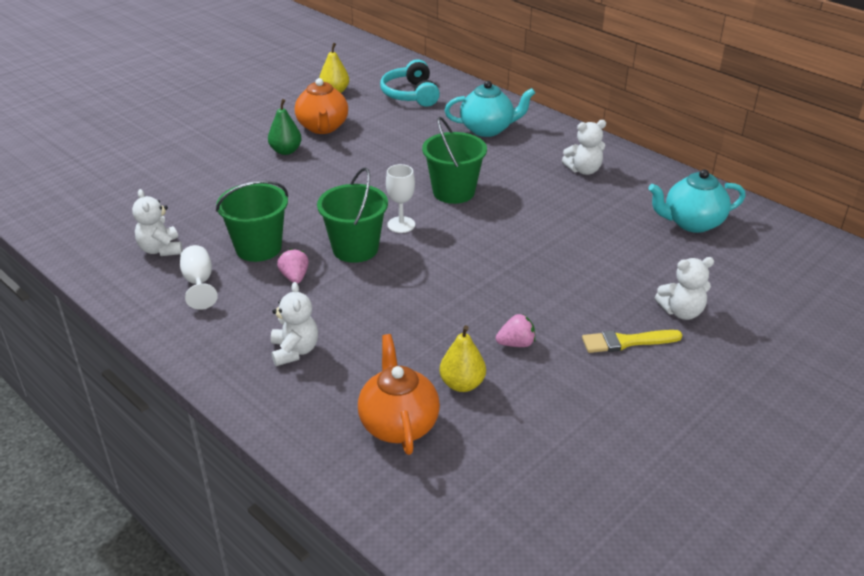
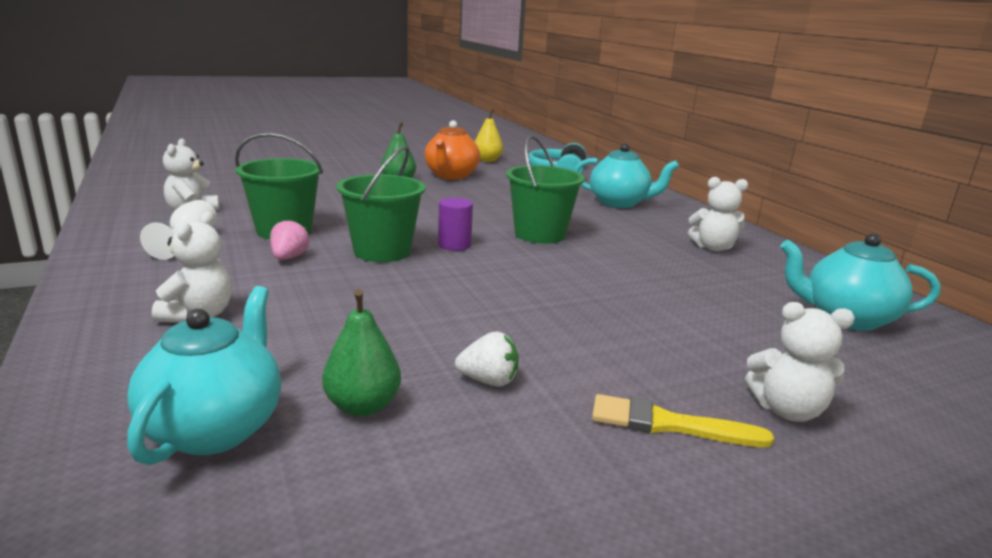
camera: 20 degrees right, 15 degrees down
(398, 424) = (215, 428): orange teapot -> turquoise teapot
(401, 225) = (454, 245): white goblet -> purple cylinder
(462, 384) = (362, 406): yellow pear -> green pear
(516, 344) = (488, 381): pink strawberry -> white strawberry

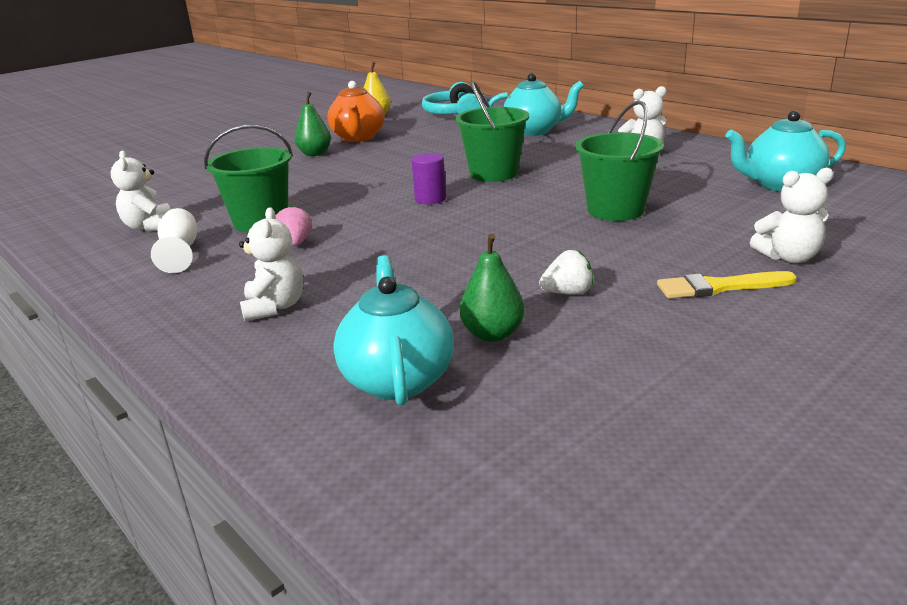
camera: 15 degrees left, 5 degrees up
(382, 251) = (373, 219): green bucket -> green bucket (615, 210)

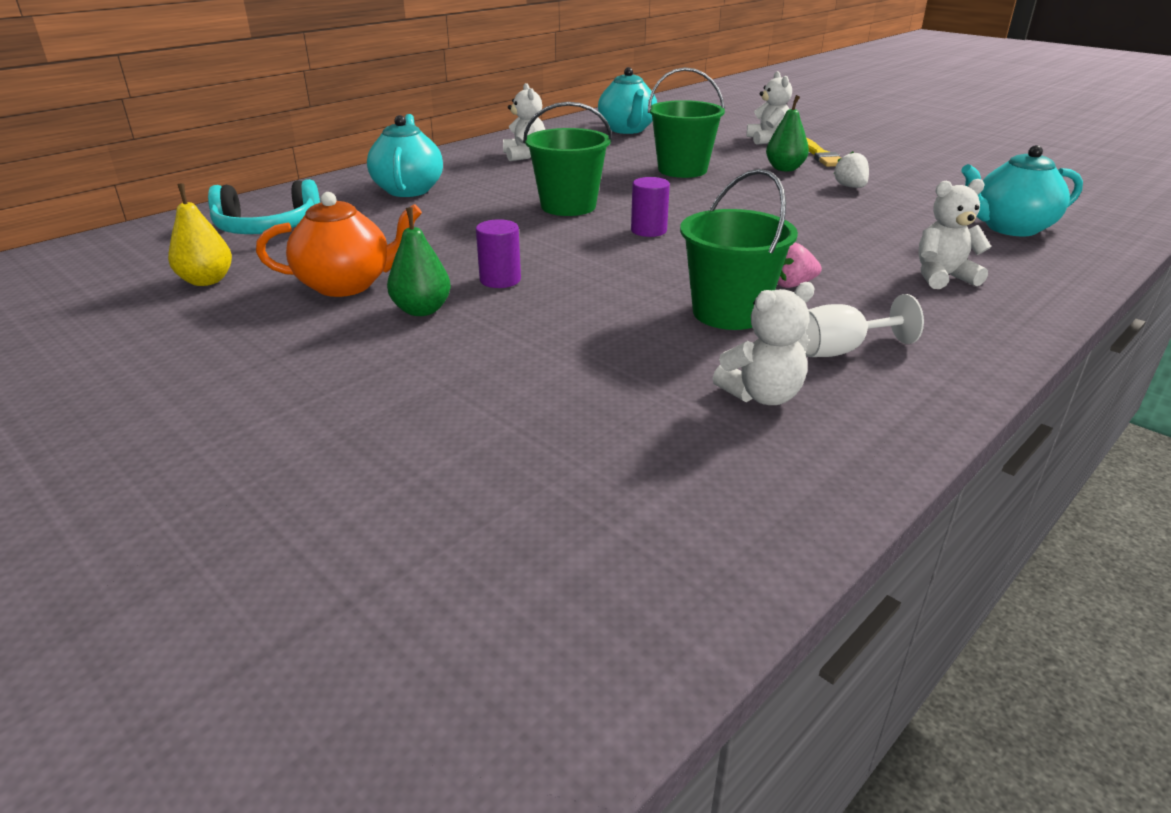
camera: 95 degrees left, 5 degrees up
(349, 165) = (500, 280): none -> purple cylinder
(492, 334) = (927, 205): green pear -> green pear (784, 169)

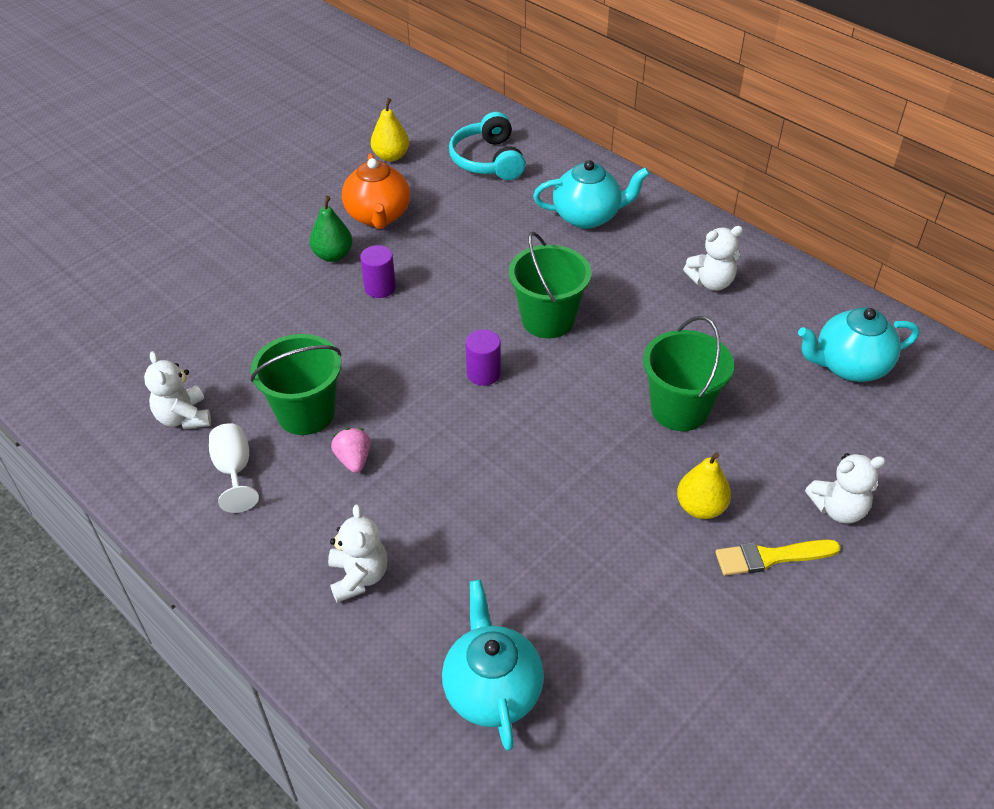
camera: 90 degrees right, 15 degrees up
(784, 169) = (700, 507): green pear -> yellow pear
(850, 187) = (633, 562): white strawberry -> none

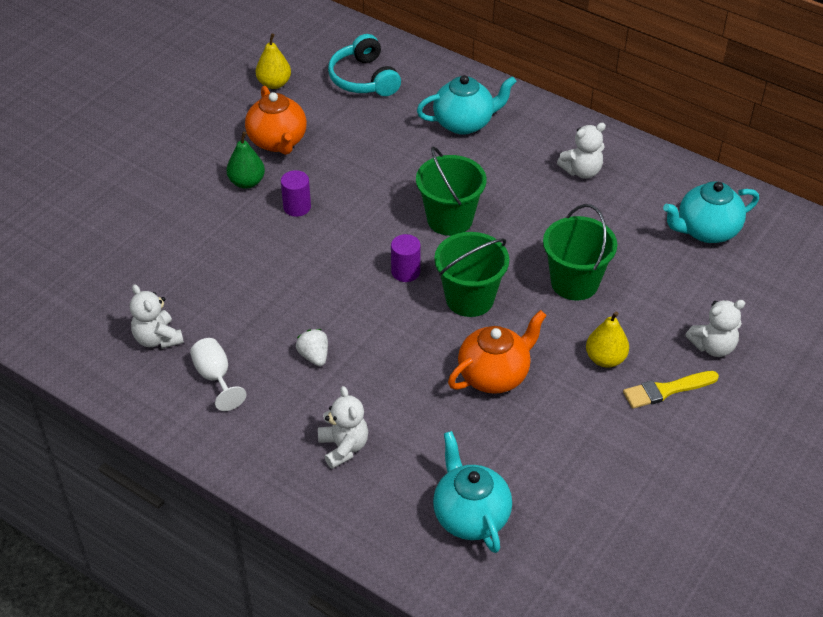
camera: 10 degrees left, 0 degrees up
(306, 413) = (262, 323): green bucket -> green bucket (469, 298)
(353, 460) = (314, 356): pink strawberry -> white strawberry
(561, 510) = (494, 375): none -> orange teapot

